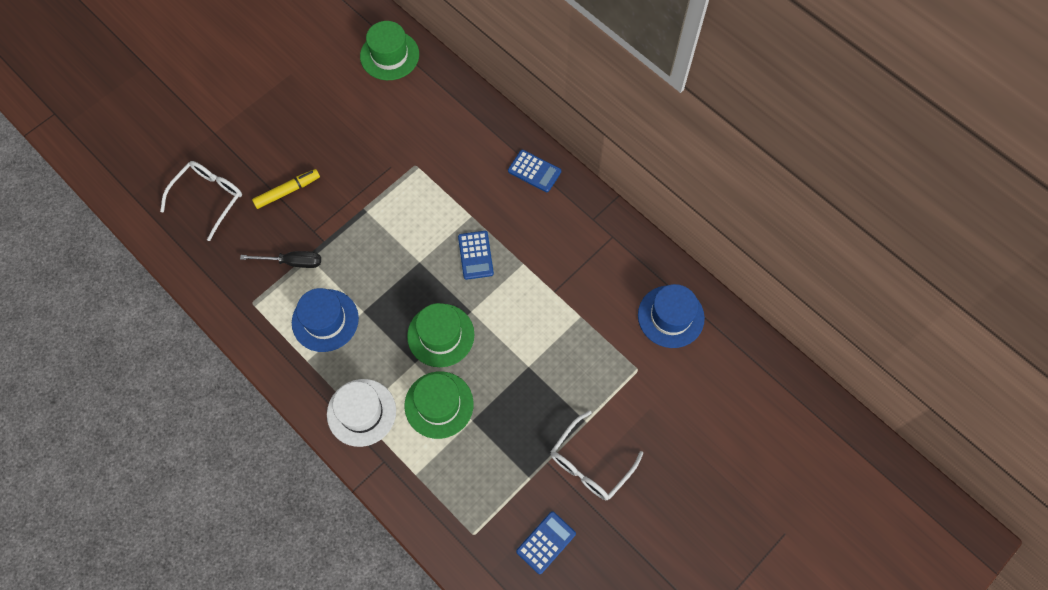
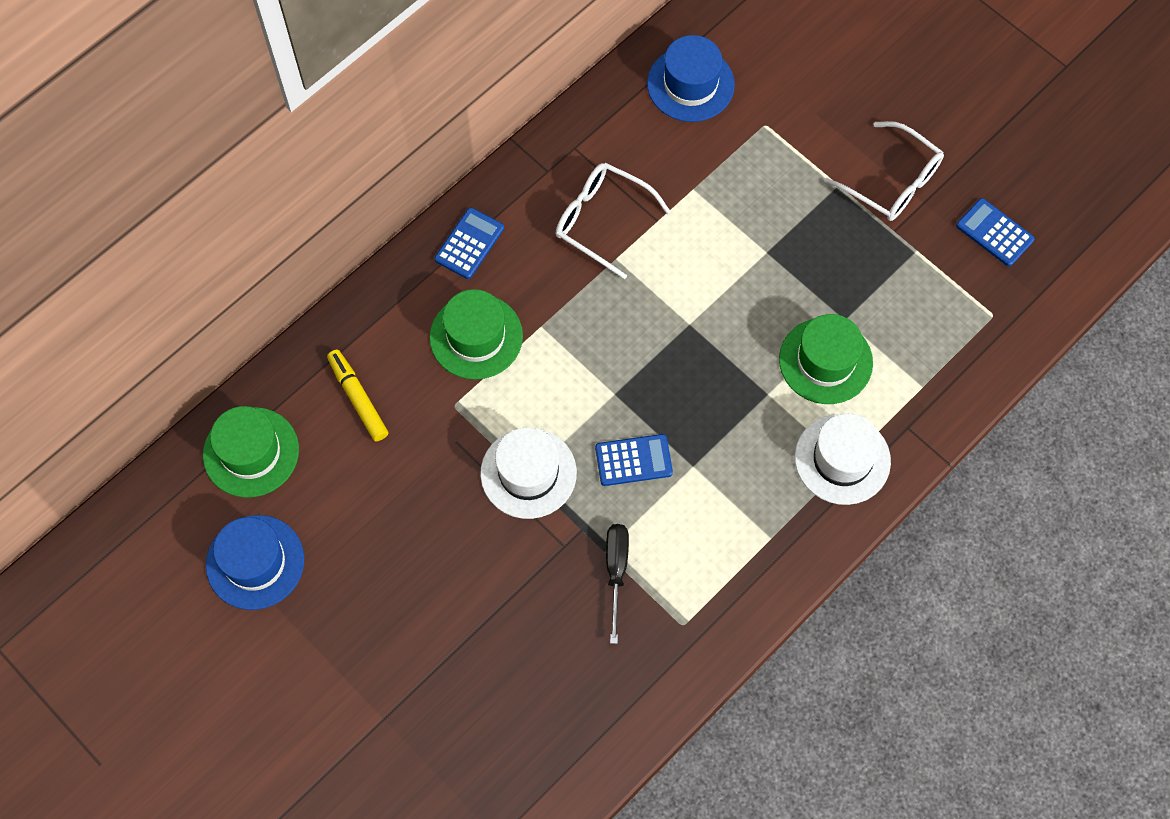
camera: 90 degrees left, 0 degrees up
(209, 198) = (505, 711): white glasses -> white glasses (602, 221)
(287, 191) = (495, 590): yellow marker -> yellow marker (358, 398)
(325, 320) = (708, 517): blue hat -> blue hat (255, 562)
(365, 209) = (528, 473): none -> white hat
(440, 335) = (726, 362): green hat -> green hat (476, 336)
(475, 255) = (603, 319): blue calculator -> blue calculator (633, 460)

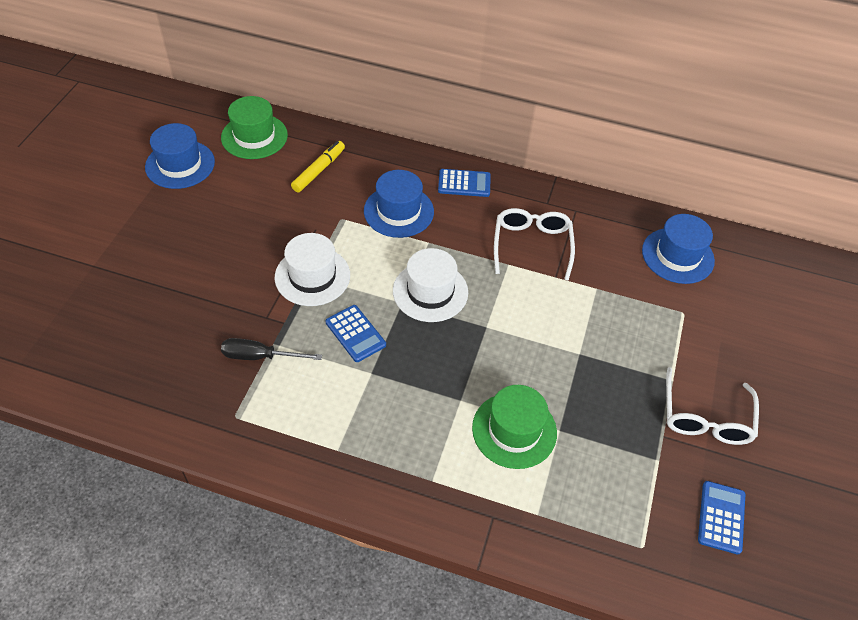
camera: 60 degrees right, 15 degrees down
(476, 336) = (398, 211): green hat -> blue hat
(616, 571) = (260, 356): black screwdriver -> black screwdriver turned 150 degrees counterclockwise
(842, 459) = (434, 476): white hat -> white hat (430, 291)

